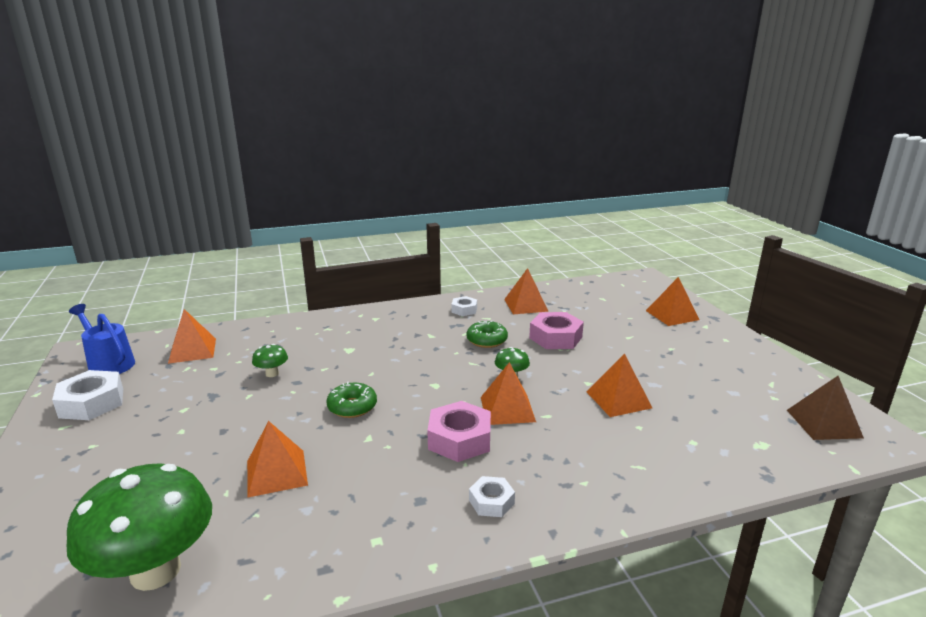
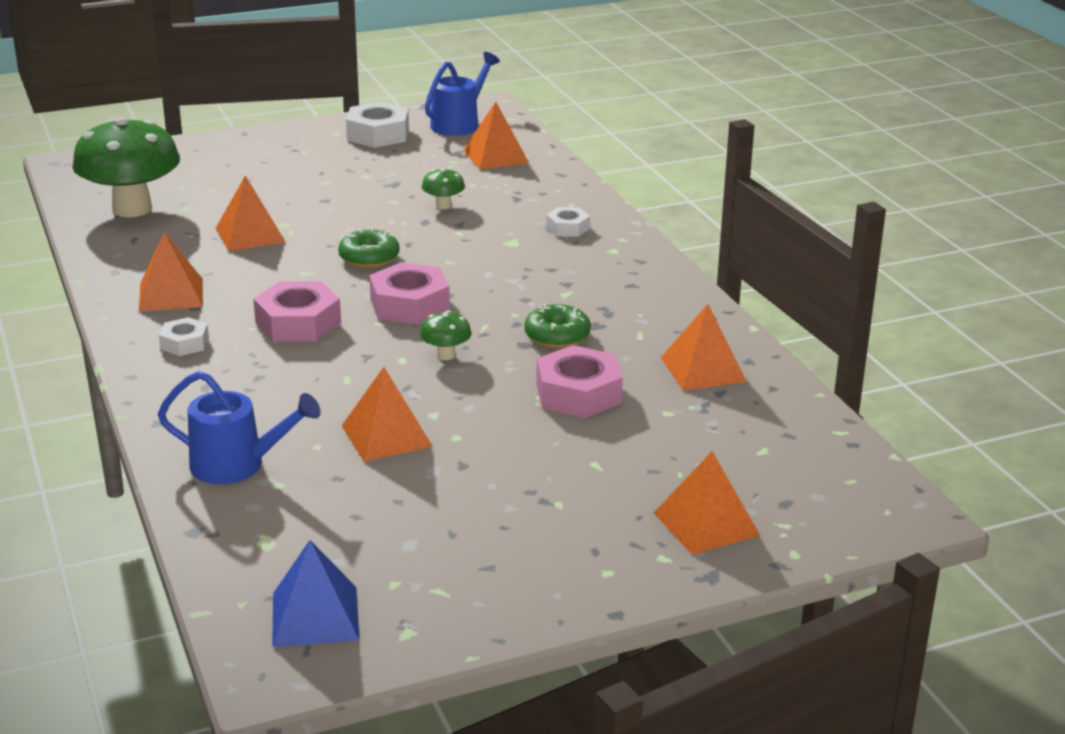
camera: 85 degrees right, 5 degrees up
(436, 390) = (409, 305): none -> pink nut
(464, 310) = (665, 315): white nut -> white nut (567, 228)
(507, 409) = (363, 352): orange pyramid -> orange pyramid (171, 294)
(676, 461) = (238, 465): none -> blue watering can
(823, 423) = (315, 616): brown pyramid -> blue pyramid

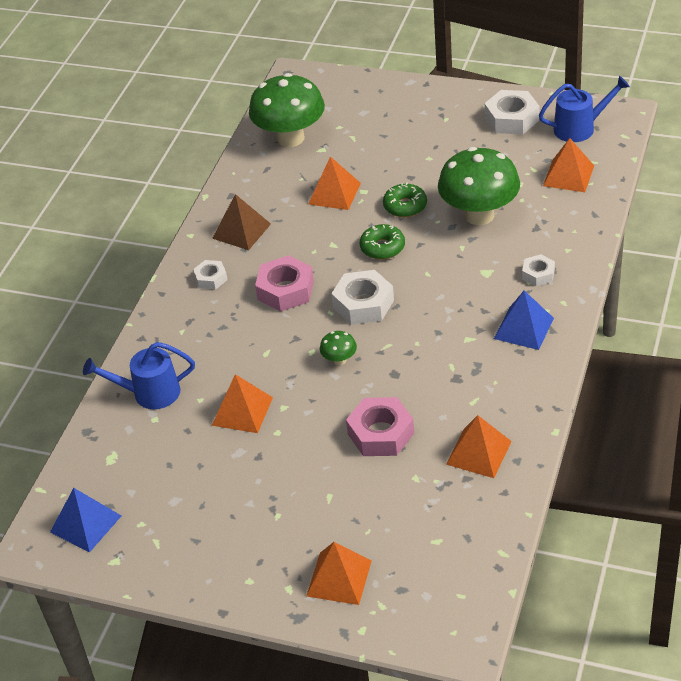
camera: 45 degrees right, 15 degrees up
(171, 294) = (241, 231): orange pyramid -> brown pyramid
(238, 465) = (149, 393): blue watering can -> blue watering can turned 120 degrees clockwise
(409, 305) = (363, 304): pink nut -> white nut
(443, 206) = (479, 215): green mushroom -> green mushroom, size x2.38
(557, 336) = (421, 376): green donut -> green donut (405, 206)
(610, 268) = (523, 328): none -> blue pyramid

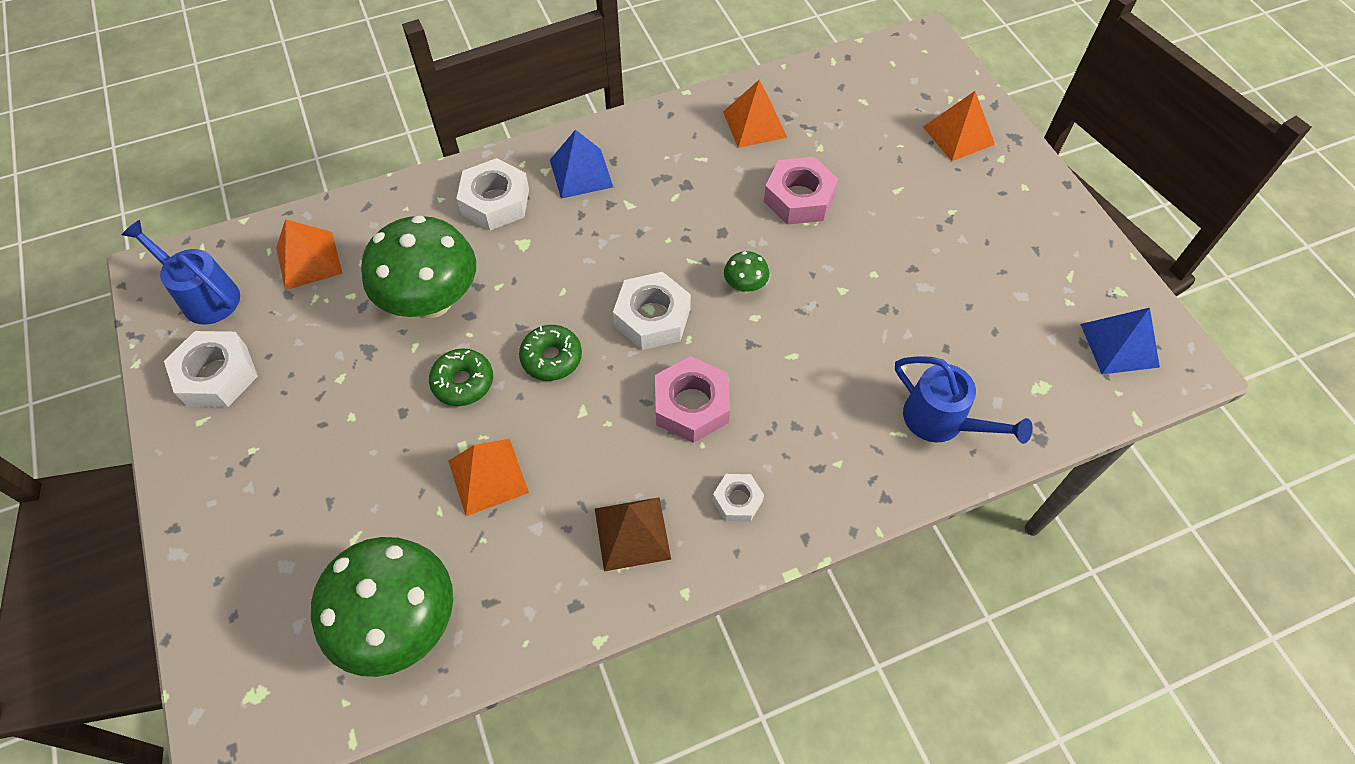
camera: 135 degrees left, 15 degrees up
(242, 411) = (879, 320): orange pyramid -> none
(538, 274) = (495, 202): white nut -> white nut, size x1.75

